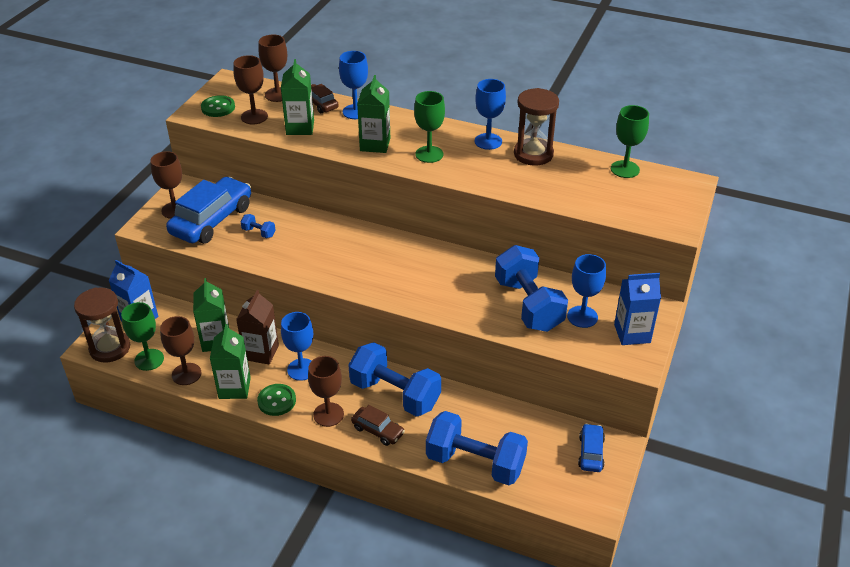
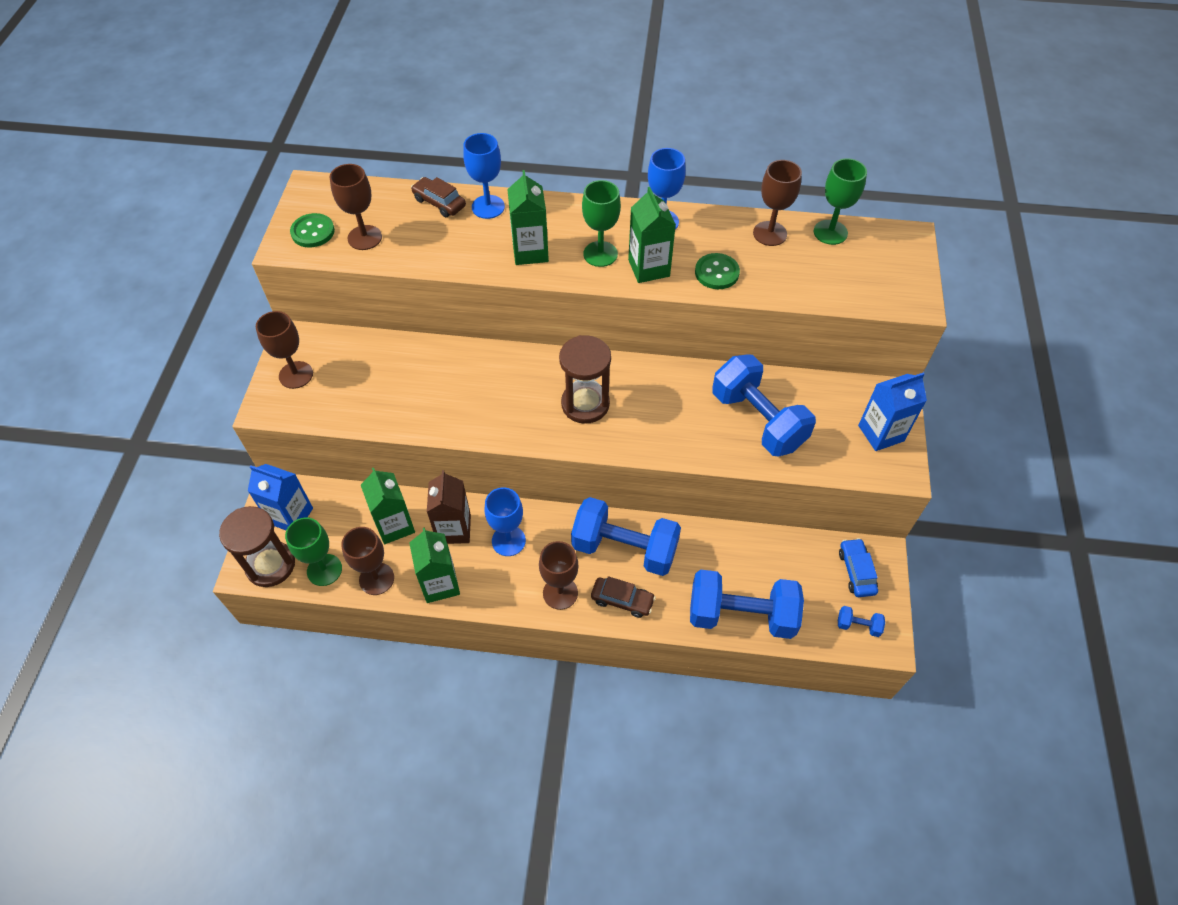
camera: 15 degrees left, 15 degrees up
(212, 220) = (348, 380): blue car -> none
(259, 232) = (412, 386): blue dumbbell -> blue dumbbell (858, 625)
(277, 94) = (381, 198): brown goblet -> brown goblet (770, 233)
(277, 401) = (495, 589): green button -> green button (716, 273)
(300, 127) = (428, 243): green carton -> green carton (649, 268)
(533, 154) = (720, 230): brown hourglass -> brown hourglass (585, 404)
(582, 317) = (821, 423): blue goblet -> none

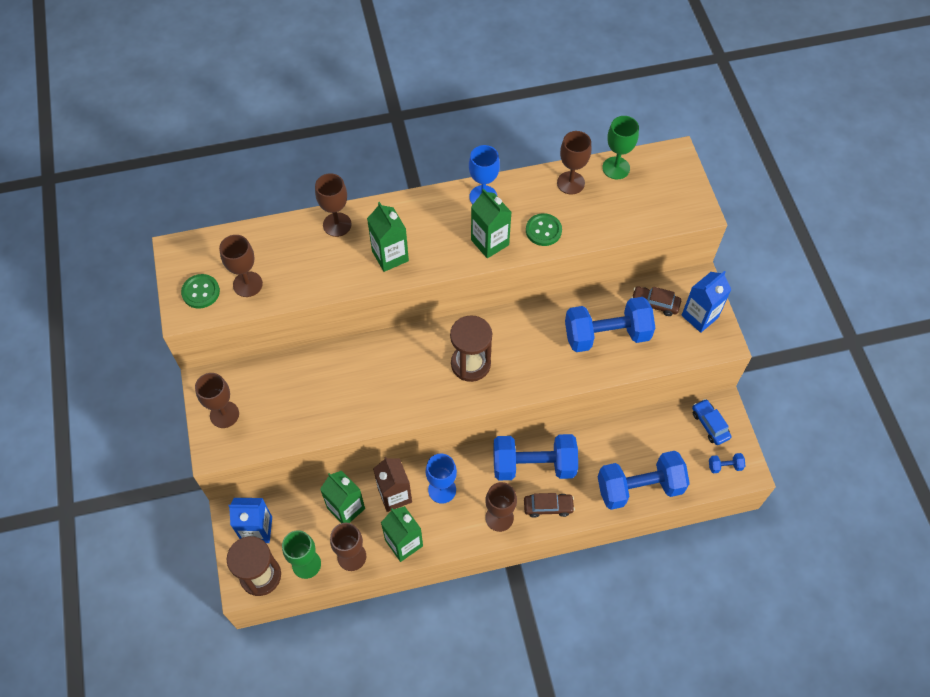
camera: 20 degrees left, 5 degrees up
(439, 203) = (295, 232): brown car -> brown car (655, 304)
(488, 207) = (337, 224): blue goblet -> brown goblet
(600, 254) = (447, 241): green goblet -> none
(758, 420) = (606, 335): blue dumbbell -> blue dumbbell turned 45 degrees counterclockwise

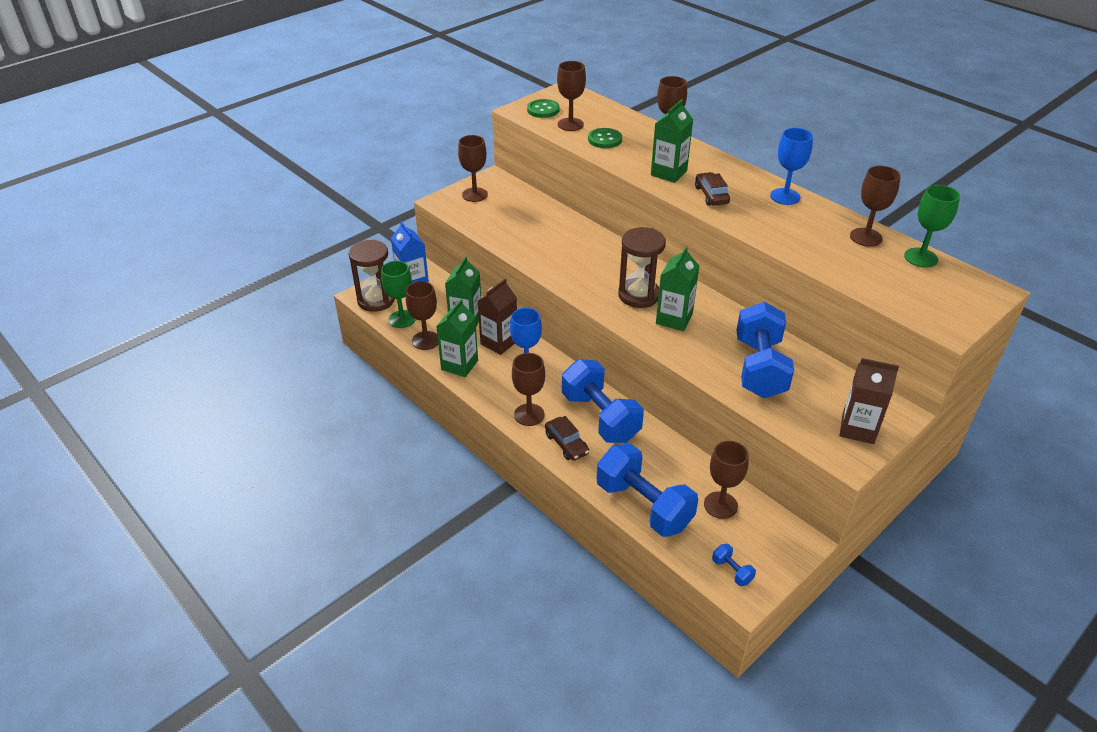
camera: 60 degrees right, 20 degrees down
(490, 242) = (744, 215): green carton -> green carton (674, 319)
(543, 230) = (794, 239): green button -> green button (605, 139)
(606, 335) = (759, 368): blue dumbbell -> blue dumbbell turned 45 degrees clockwise
(655, 304) = (833, 389): brown car -> brown car (711, 195)
(666, 436) = (720, 505): none -> brown goblet
(699, 316) = (858, 429): blue carton -> brown carton
(710, 425) = (769, 538): blue car -> none

